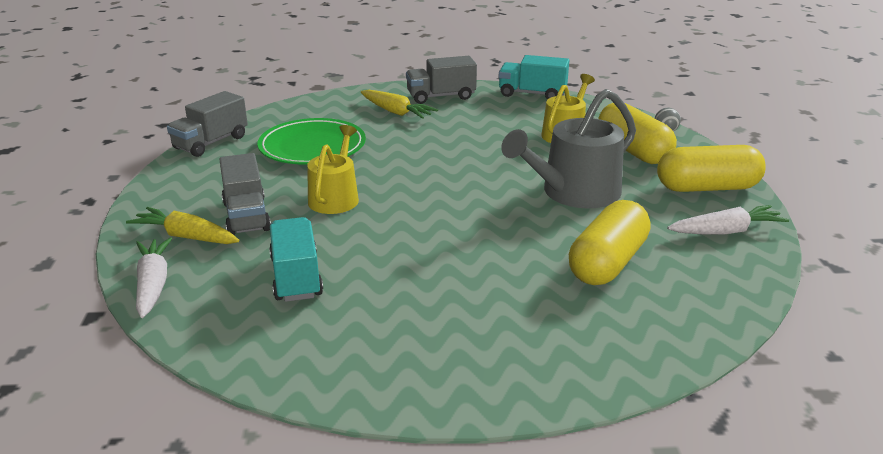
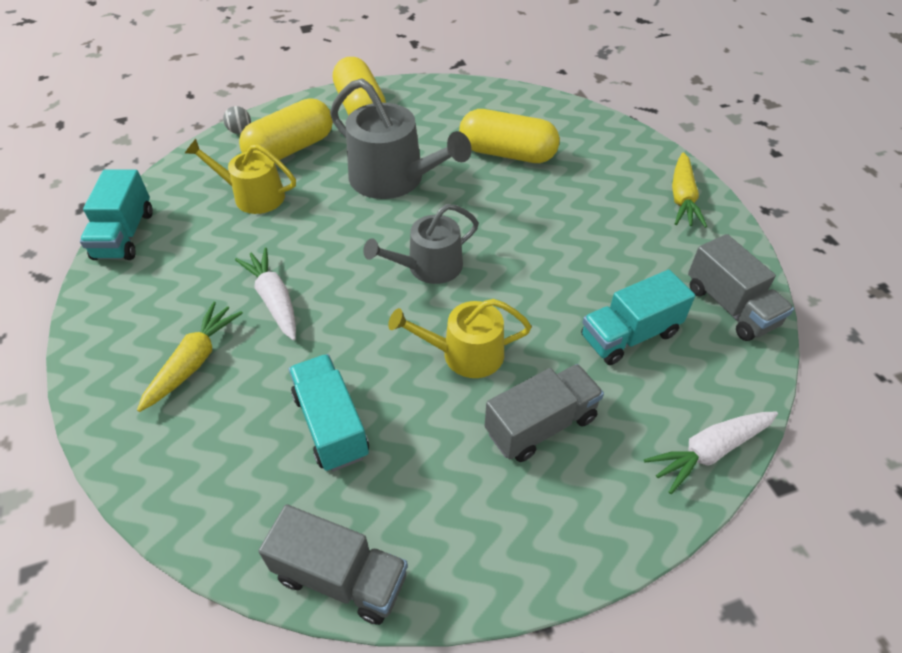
camera: 105 degrees left, 20 degrees up
(186, 236) = (610, 468): yellow carrot -> yellow carrot (682, 198)
(312, 147) = (331, 425): green plate -> turquoise truck
(441, 96) = (130, 324): grey truck -> grey truck (730, 306)
(441, 195) = (428, 267): none -> grey watering can
(726, 231) = (433, 100): white carrot -> white carrot (274, 299)

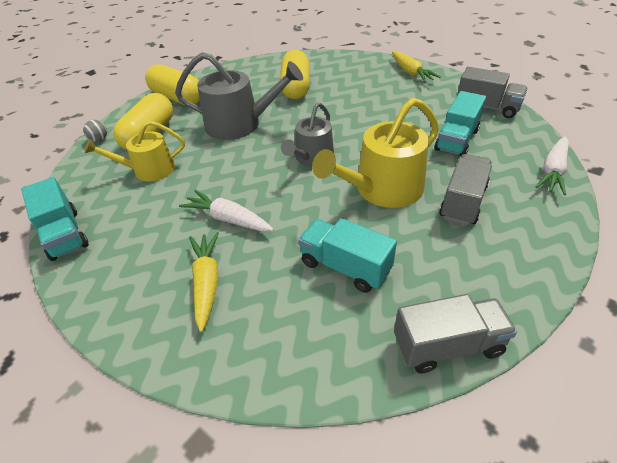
camera: 30 degrees left, 5 degrees down
(465, 354) = (382, 189): yellow watering can -> yellow watering can, size x1.55
(507, 153) = (296, 87): yellow capsule -> yellow capsule turned 75 degrees counterclockwise

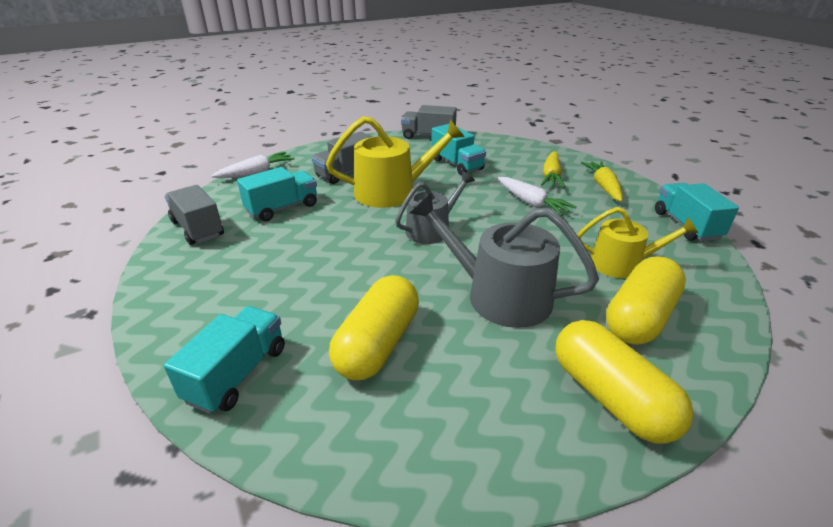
camera: 160 degrees left, 10 degrees down
(99, 139) = (726, 334): grey ball -> none
(348, 64) = (237, 374): none -> turquoise truck
(411, 73) = (180, 309): yellow carrot -> yellow carrot (603, 186)

